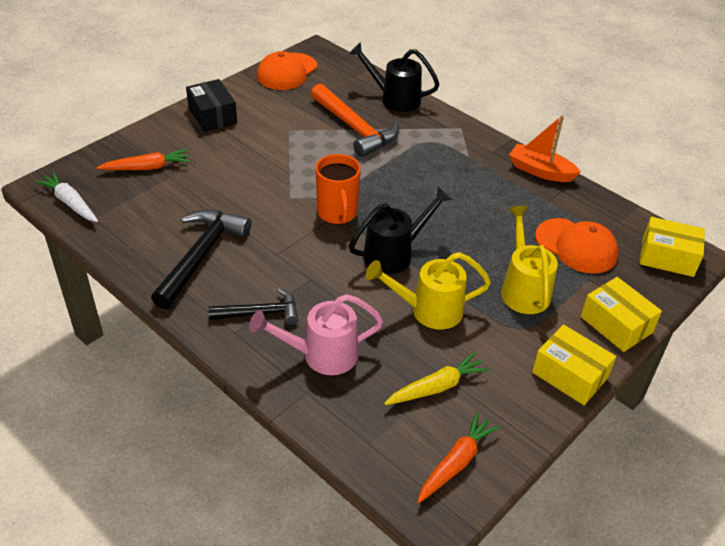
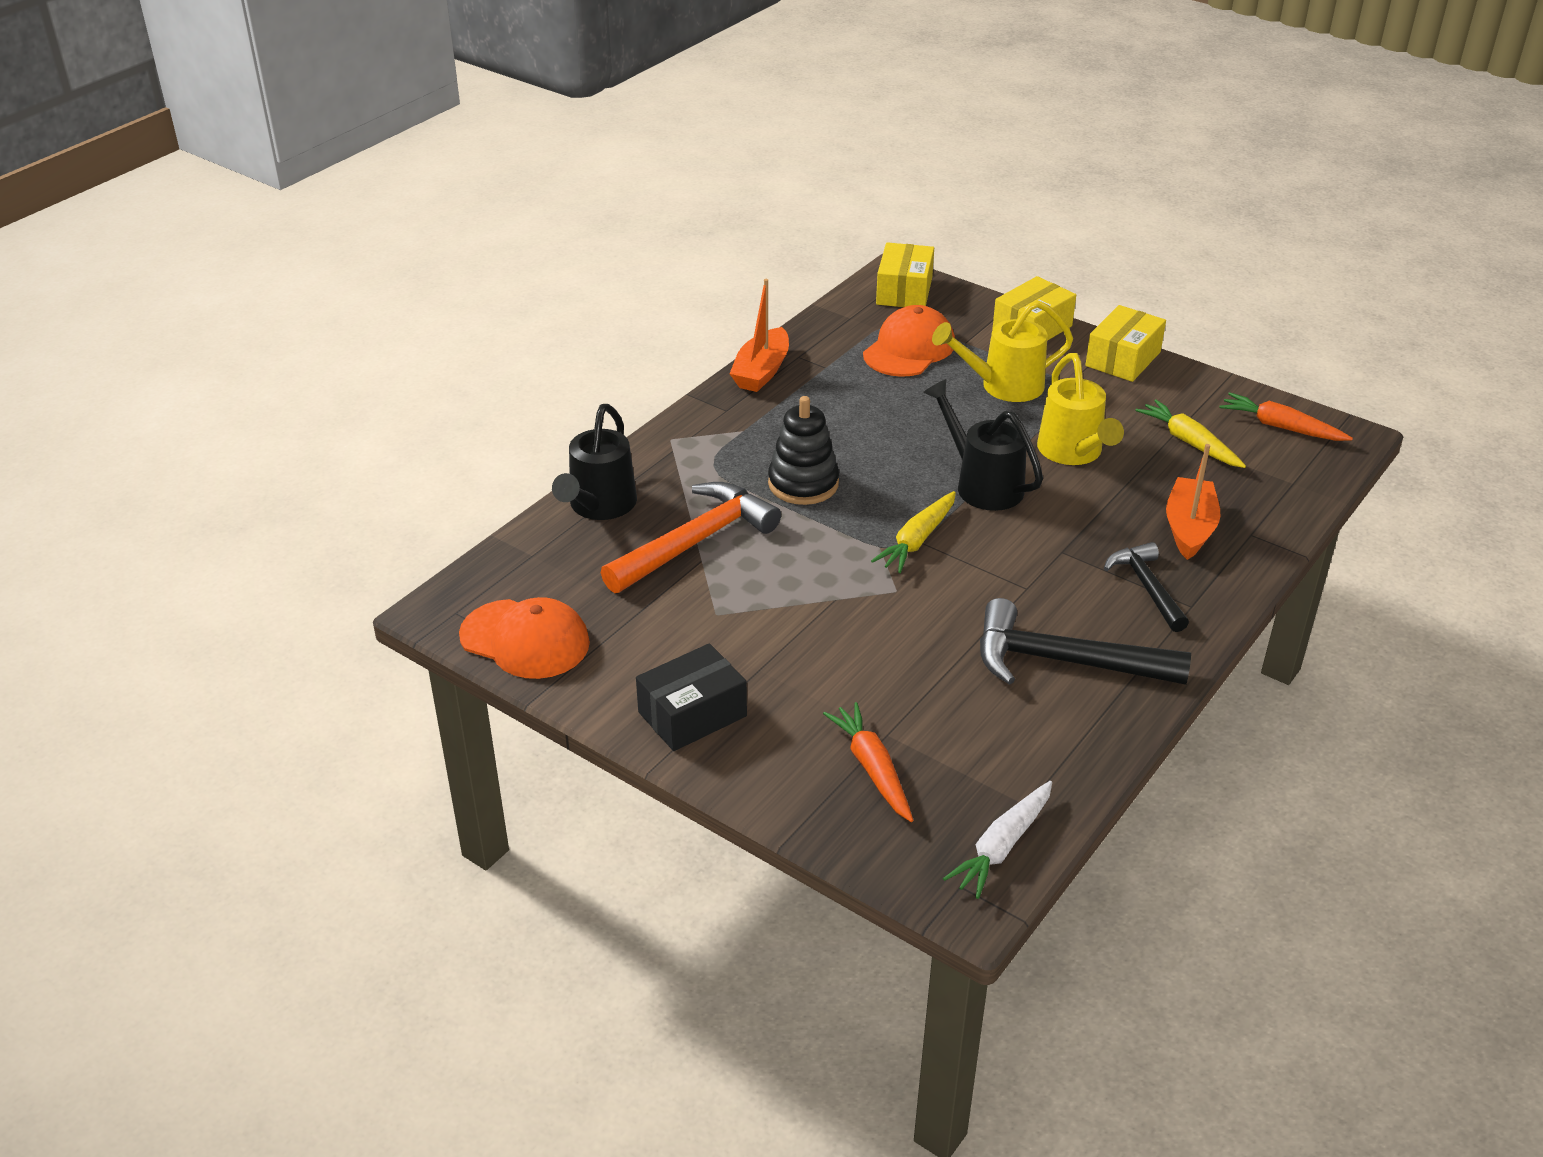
camera: 95 degrees left, 5 degrees down
(321, 355) = (1189, 528): pink watering can -> orange boat
(337, 213) = (917, 540): orange mug -> yellow carrot
(406, 174) = (803, 484): none -> black stacking toy

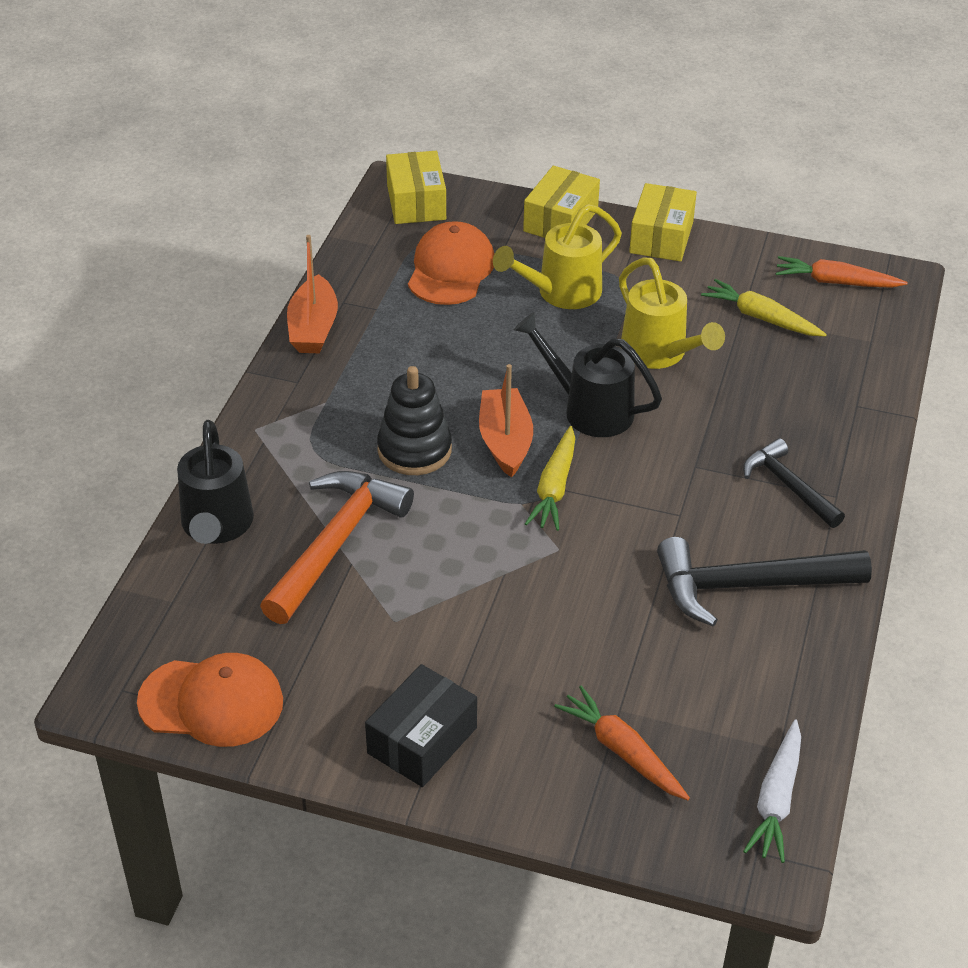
camera: 20 degrees left, 5 degrees up
(1189, 528) = (800, 412): orange boat -> orange boat (505, 441)

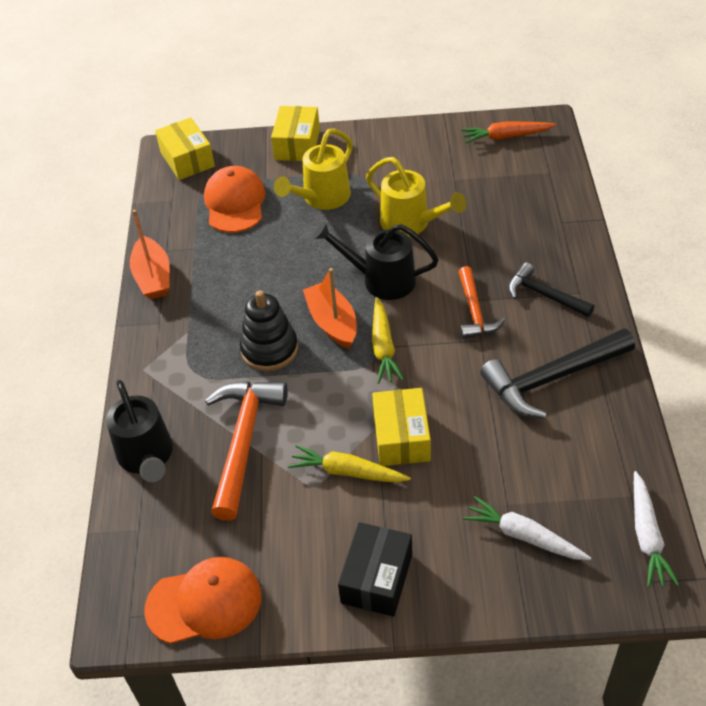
camera: 15 degrees left, 5 degrees up
(622, 751) = (524, 536): orange carrot -> white carrot
(661, 237) = (373, 137): yellow box -> yellow box (401, 437)
(689, 480) = (474, 311): none -> orange hammer
(761, 318) = (468, 177): yellow carrot -> yellow carrot (347, 472)

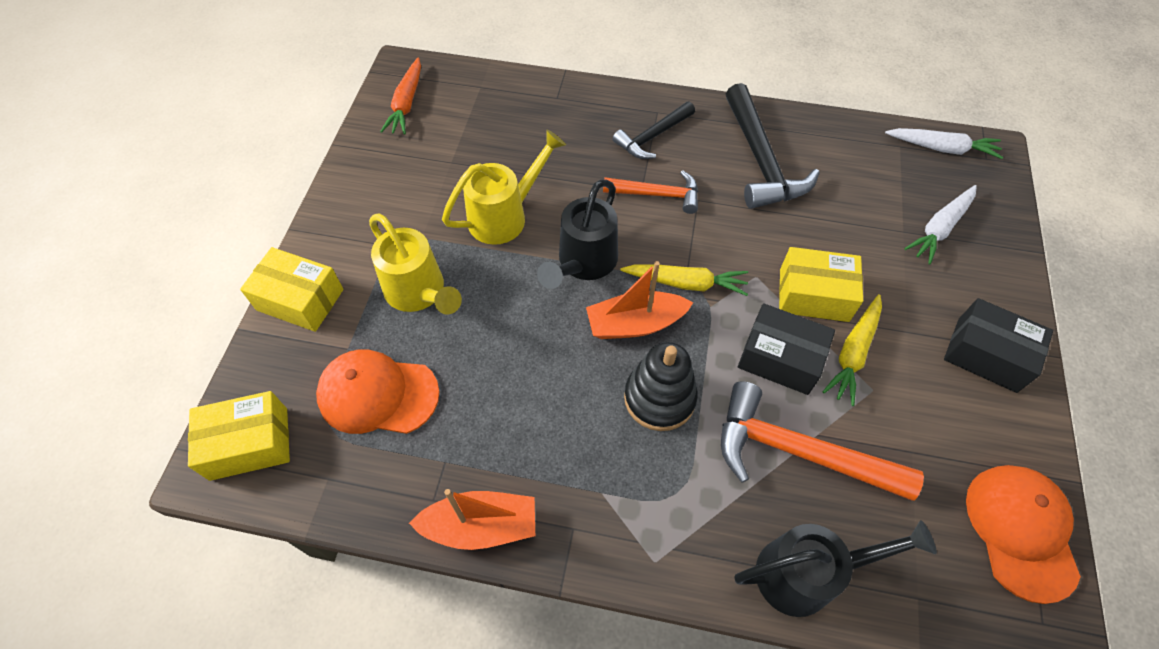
camera: 80 degrees left, 10 degrees up
(327, 420) = (780, 358): none -> black box

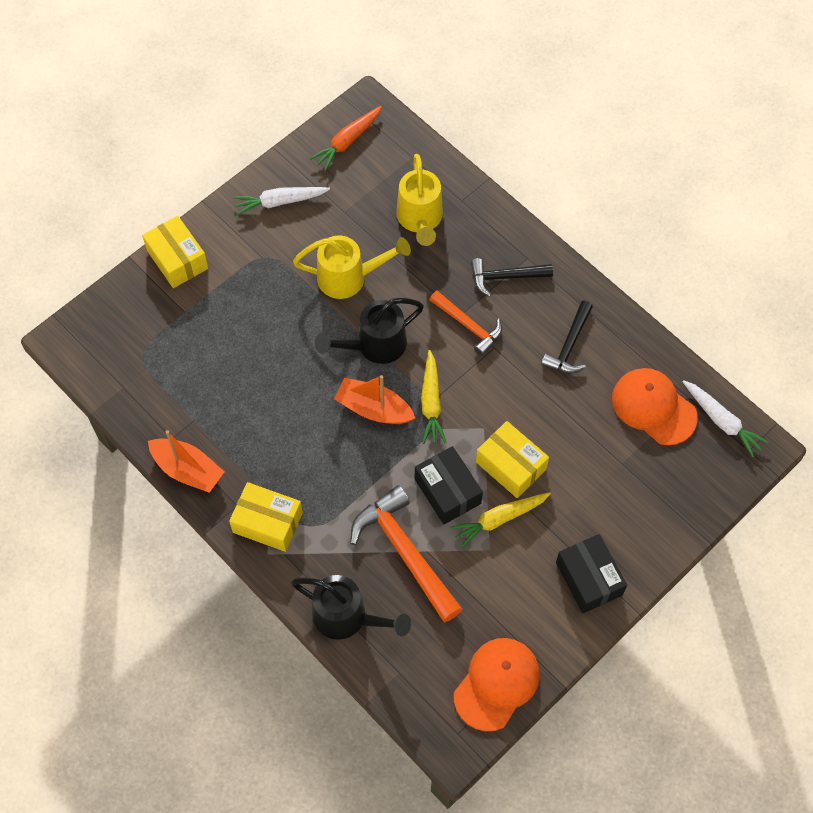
camera: 35 degrees right, 5 degrees up
(249, 443) = (93, 338): yellow box -> yellow box (267, 522)
(377, 394) = (183, 353): orange cap -> orange cap (653, 407)
(419, 293) = (253, 300): yellow watering can -> yellow watering can (420, 219)
(659, 398) = (349, 465): black stacking toy -> none
(686, 283) = (431, 403): yellow carrot -> yellow carrot turned 45 degrees clockwise
(761, 160) = (569, 345): black hammer -> black hammer, size x0.61
(940, 228) = (651, 478): white carrot -> white carrot (280, 202)

